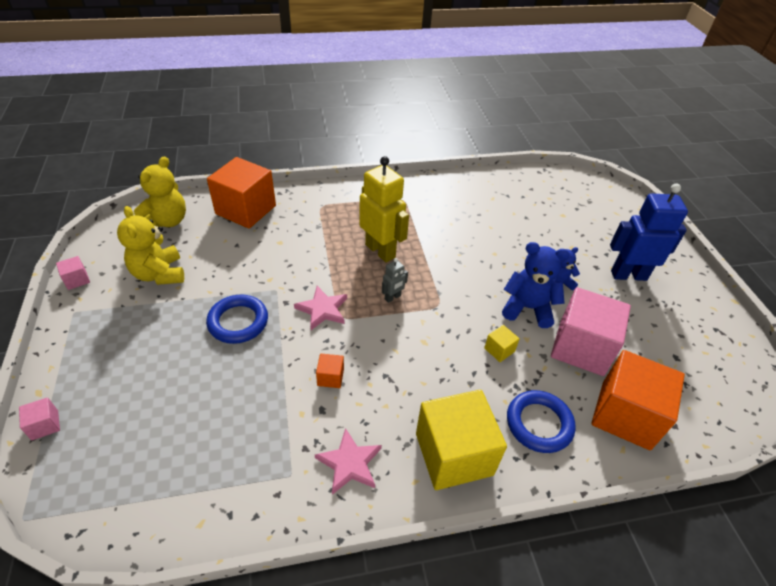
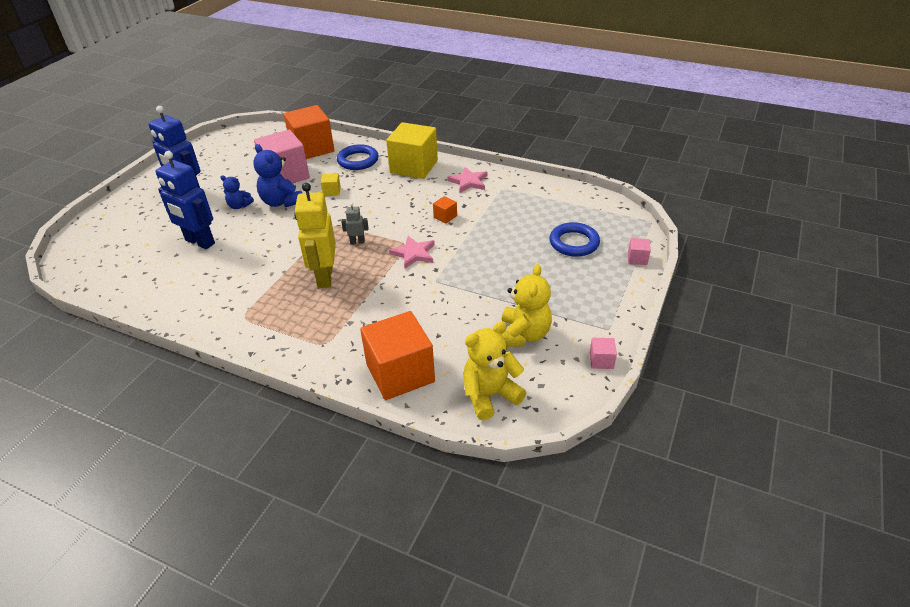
camera: 140 degrees left, 5 degrees down
(238, 322) = (480, 270): blue ring -> blue ring (574, 243)
(527, 234) = (199, 242): none -> blue robot

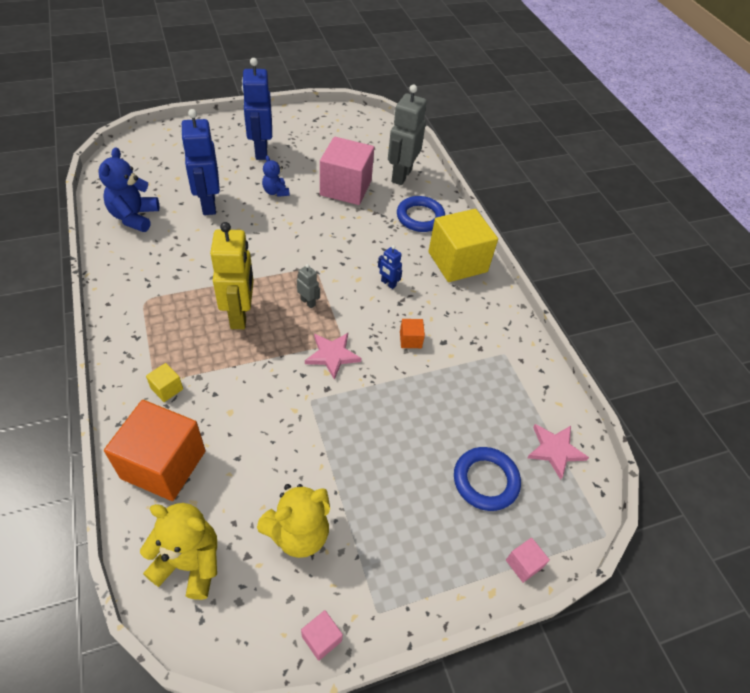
camera: 40 degrees right, 10 degrees up
(282, 202) = (308, 213): blue teddy bear -> blue teddy bear (134, 217)
(312, 148) = (401, 175): orange cube -> grey robot
(324, 277) = (240, 315): yellow robot -> yellow robot turned 135 degrees clockwise
(332, 191) = (357, 233): yellow cube -> yellow cube (167, 389)
(391, 201) = (388, 283): none -> blue robot
(468, 182) = (483, 319): pink star -> pink star (555, 450)

